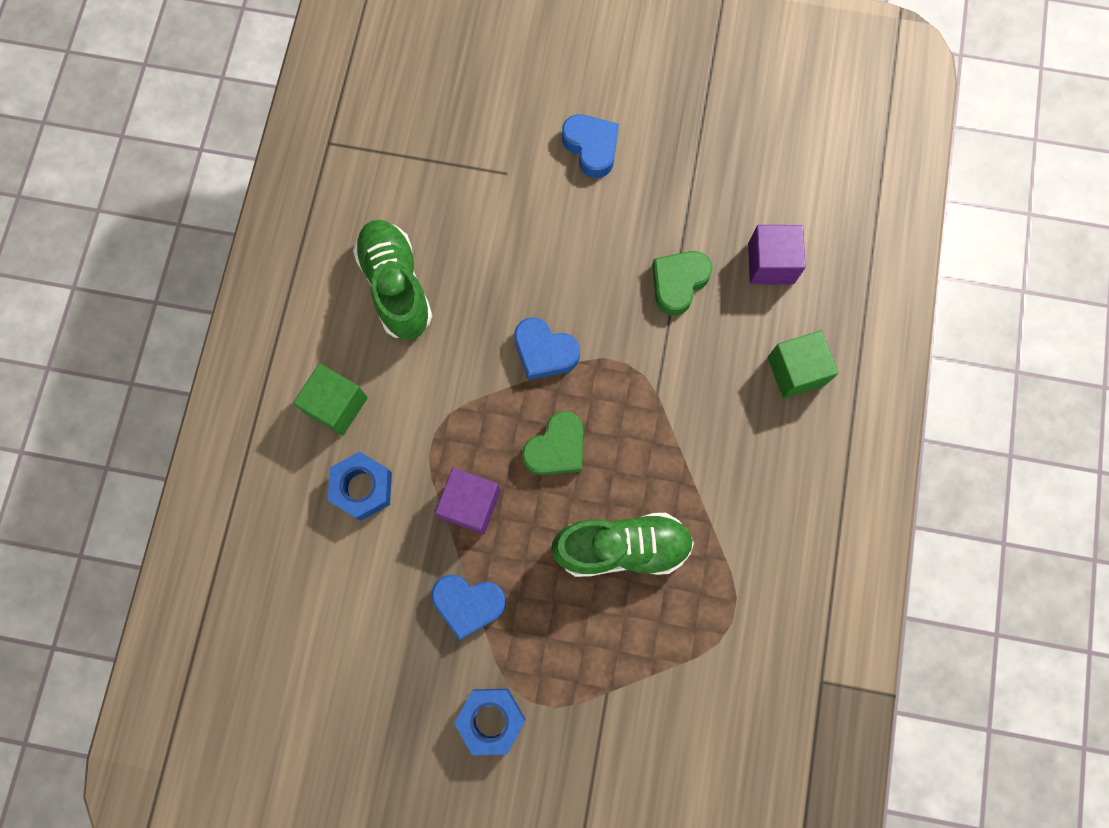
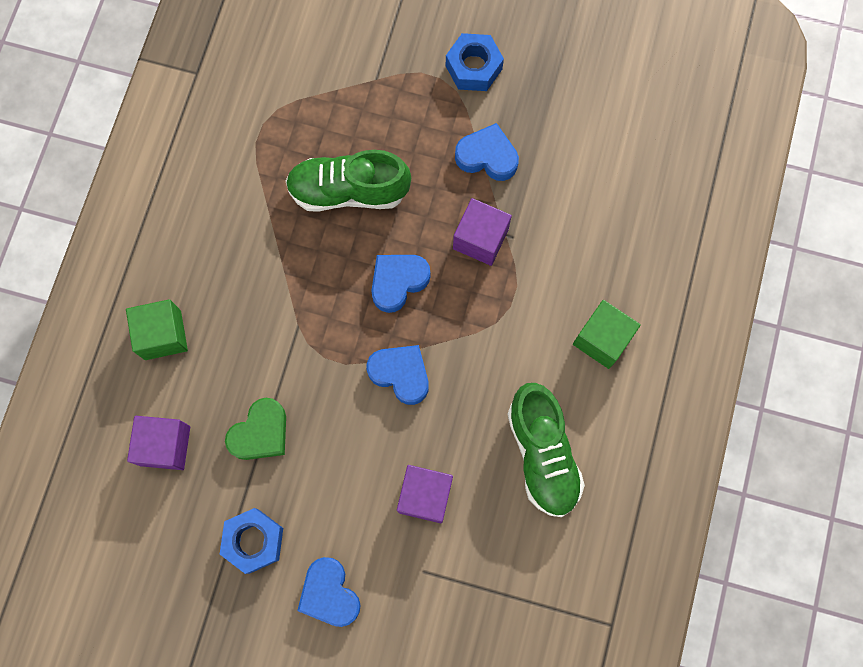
camera: 175 degrees left, 0 degrees up
(362, 488) = (578, 261): blue nut -> blue nut (253, 541)
(509, 239) = (425, 496): none -> purple cube
(556, 448) = (398, 282): green heart -> blue heart

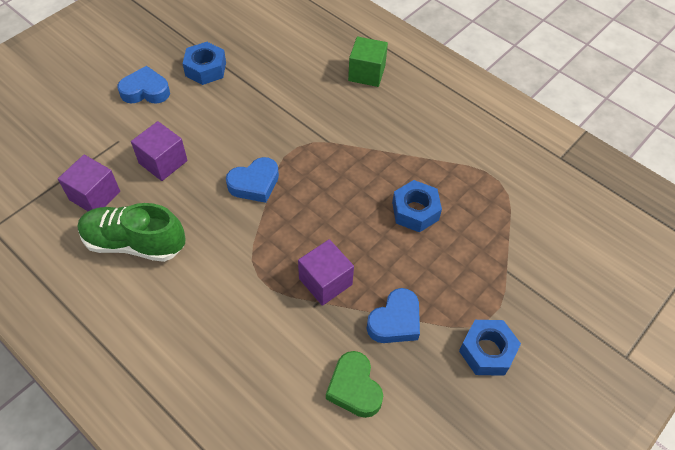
camera: 115 degrees right, 20 degrees down
(165, 446) = (294, 51): purple cube -> purple cube (95, 195)
(260, 433) = (269, 96): green heart -> green heart (354, 388)
(348, 191) = (415, 211): green shoe -> blue nut
(398, 282) = (324, 211): blue heart -> none
(602, 339) = (187, 329): green cube -> none

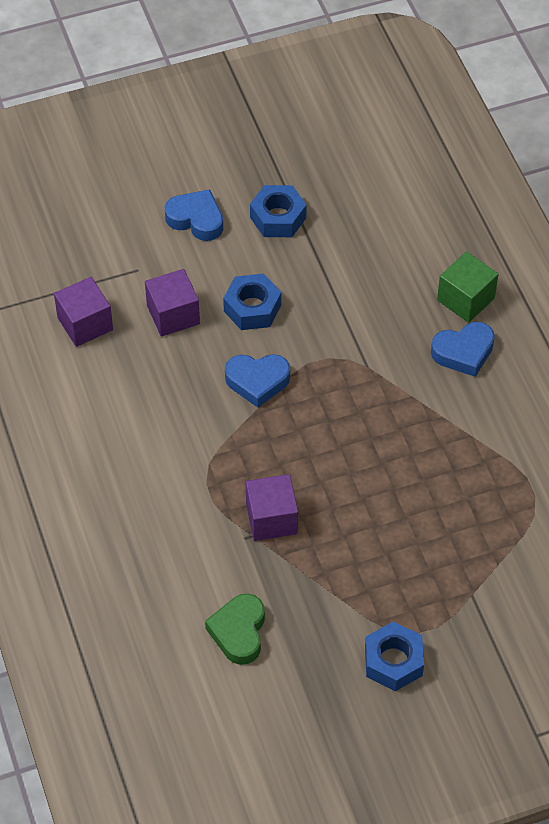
camera: 30 degrees right, 0 degrees up
(134, 243) = (101, 393): green shoe -> none
(395, 321) = (318, 590): blue heart -> blue heart (463, 352)
(415, 211) = (414, 487): blue nut -> blue nut (252, 308)

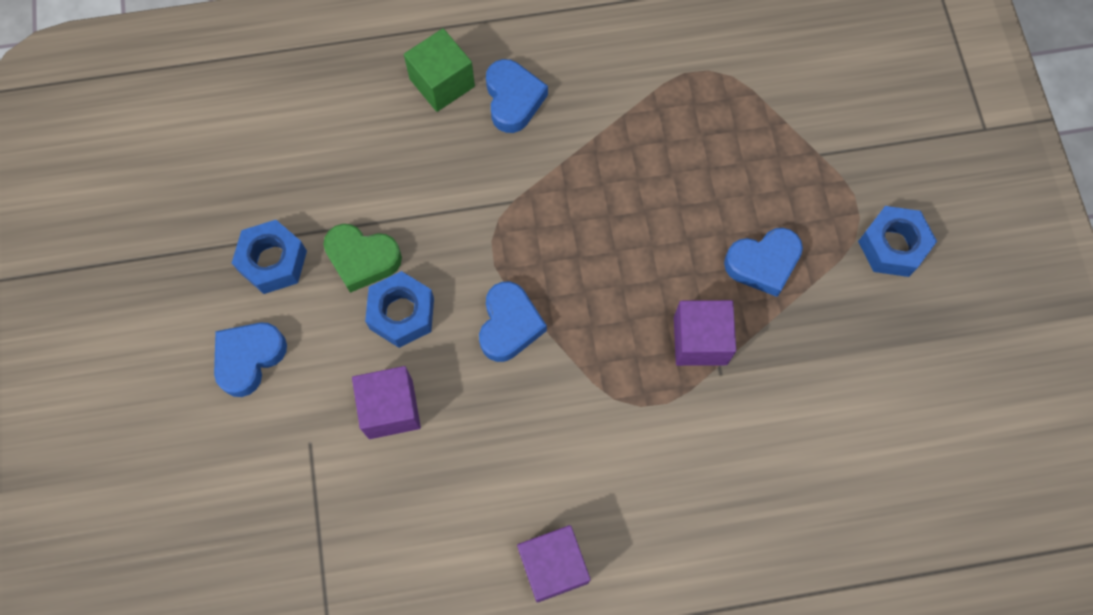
camera: 80 degrees left, 15 degrees up
(85, 324) = (379, 521): purple cube -> purple cube (553, 566)
(239, 632) = (842, 400): green heart -> green heart (362, 259)
(352, 559) = (763, 263): none -> blue heart

